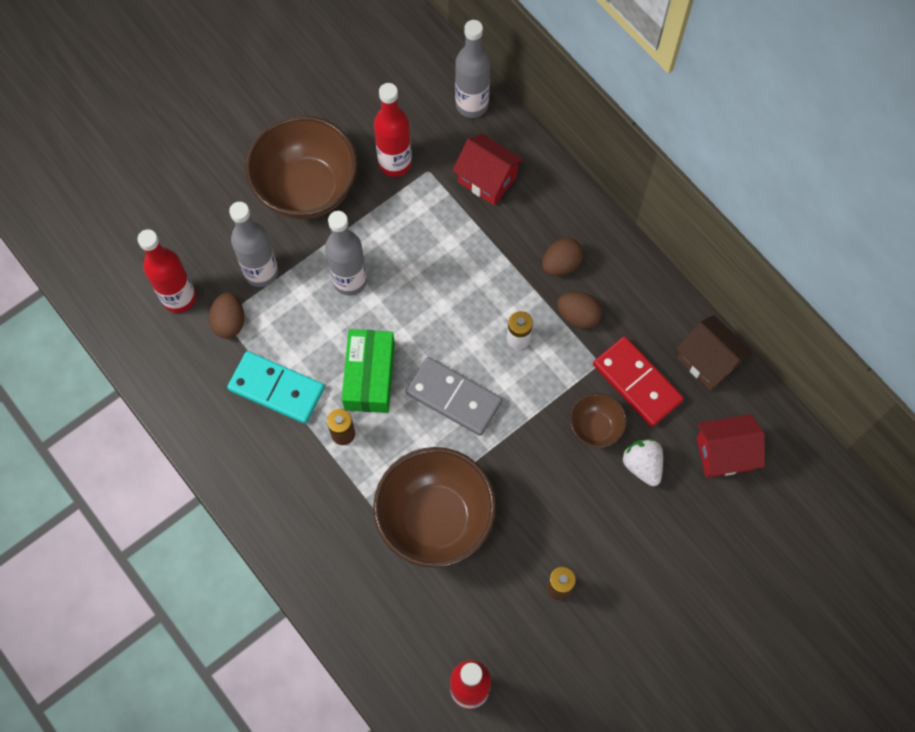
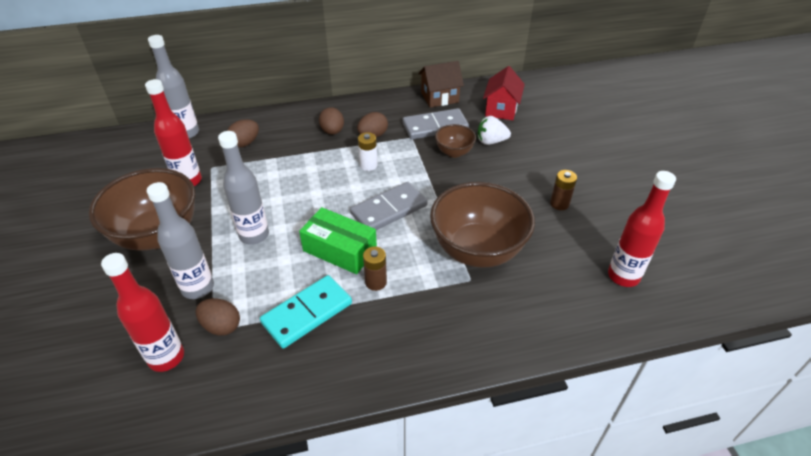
camera: 65 degrees left, 25 degrees down
(487, 179) = (245, 143): red house -> brown egg
(637, 382) = (435, 126): red domino -> grey domino

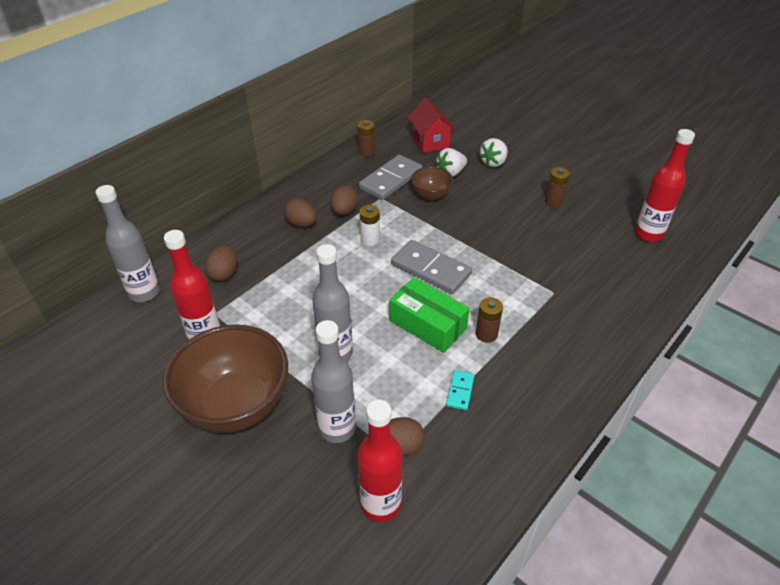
camera: 35 degrees left, 0 degrees up
(307, 313) = (460, 391): turquoise domino -> turquoise domino, size x0.49
(340, 250) = (427, 324): green box -> green box turned 45 degrees clockwise
(389, 209) = (430, 269): grey domino -> grey domino turned 75 degrees counterclockwise
(439, 97) = (366, 152): brown house -> brown battery
(477, 250) = (534, 267): brown bowl -> none
(539, 148) = (493, 162): none -> white strawberry

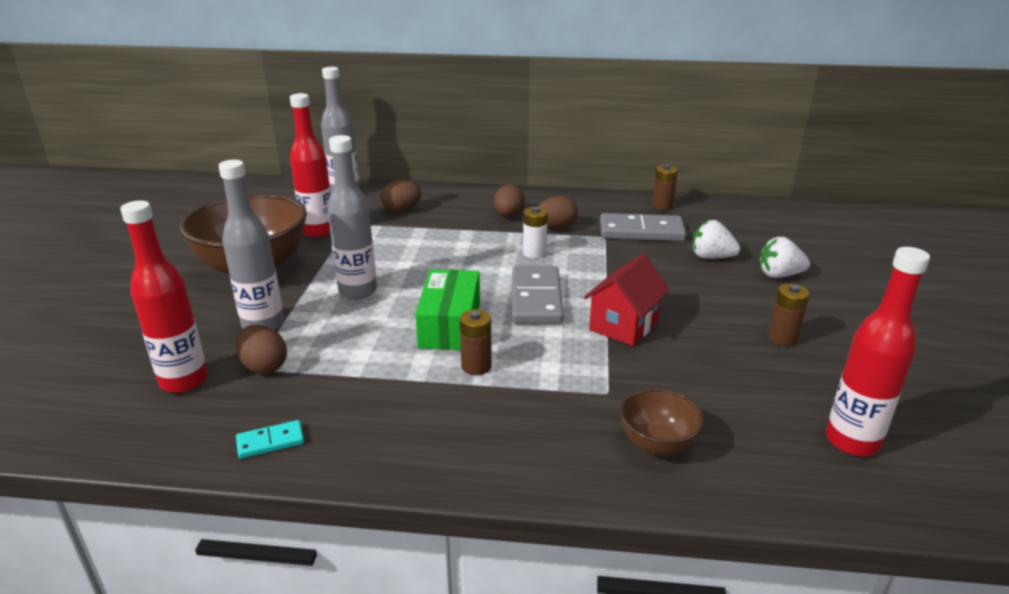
camera: 55 degrees right, 15 degrees down
(430, 142) = (741, 229): red house -> red house (623, 325)
(431, 195) = (654, 259): brown bowl -> brown bowl (656, 444)
(460, 391) = (371, 377): turquoise domino -> turquoise domino (270, 441)

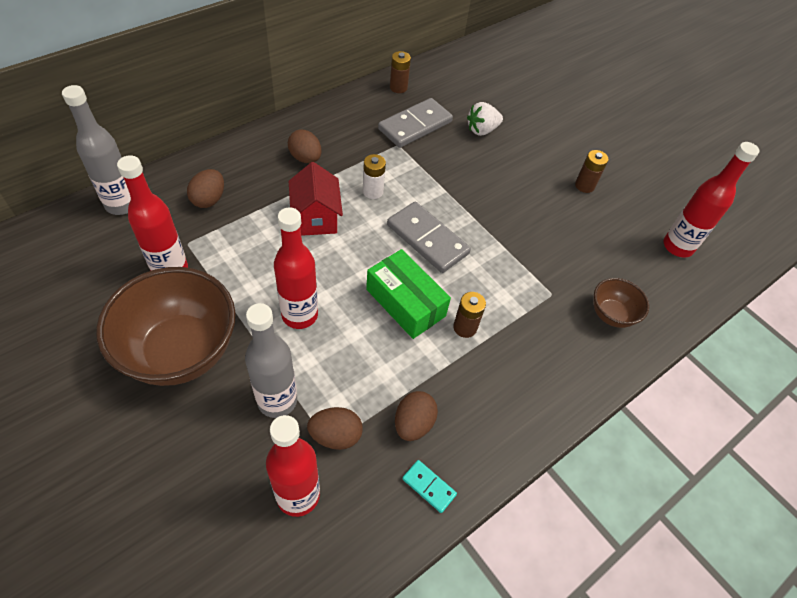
camera: 50 degrees left, 25 degrees up
(270, 441) = (429, 487): turquoise domino -> turquoise domino turned 75 degrees counterclockwise
(358, 291) = (300, 315): grey bottle -> red bottle
(556, 227) = (355, 152): brown egg -> brown egg (413, 423)
(623, 325) = (502, 230): red house -> red house (316, 218)
(779, 275) = (532, 127): white strawberry -> none

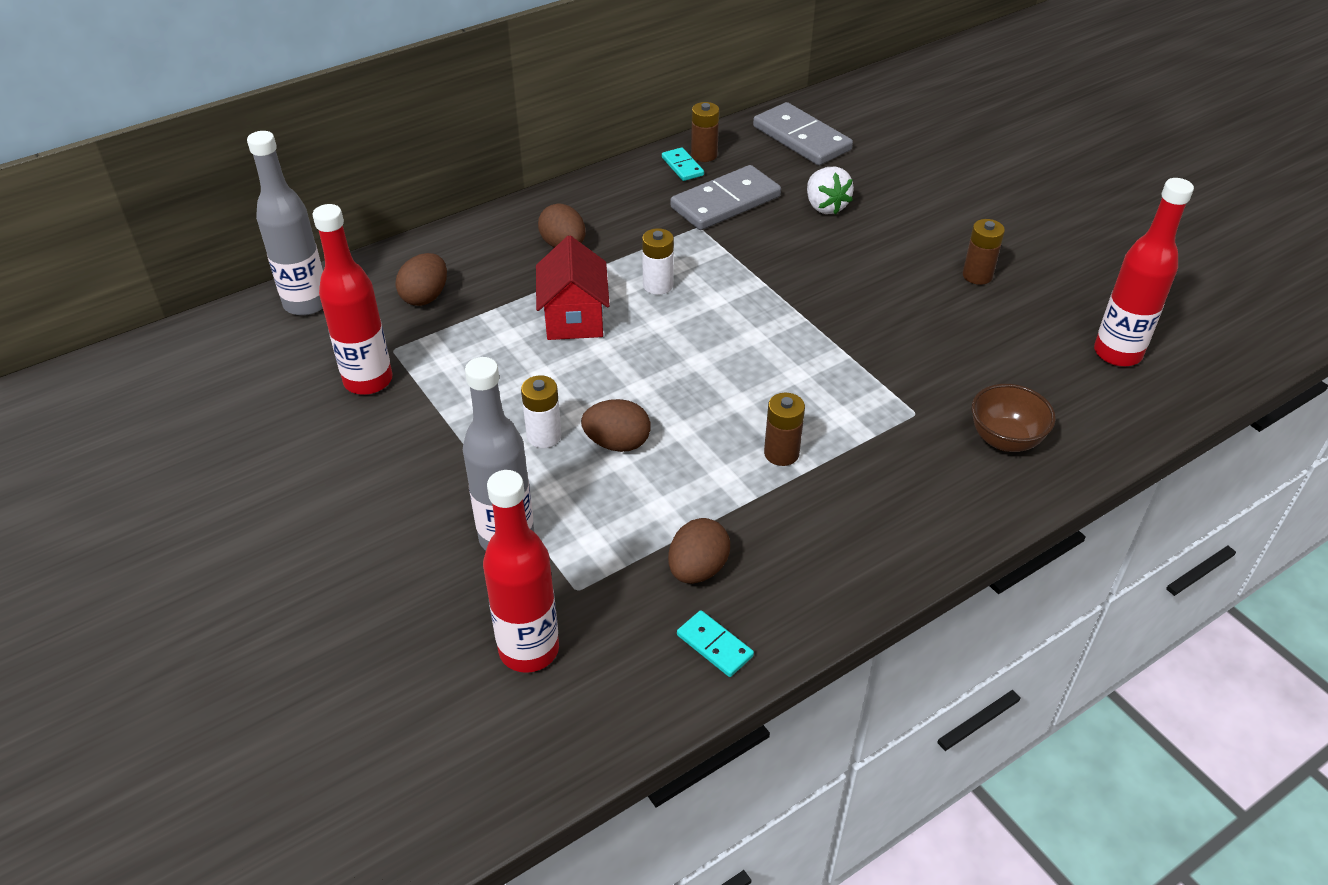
camera: 10 degrees right, 10 degrees down
(181, 351) = (378, 477): brown bowl -> none
(300, 315) = (544, 436): red bottle -> white battery
(336, 435) = (586, 581): brown egg -> brown egg (617, 443)
(384, 96) = (682, 166): none -> turquoise domino
(405, 302) = (696, 422): green box -> none
(427, 239) = (733, 344): grey domino -> grey domino (801, 138)
(482, 130) = (825, 206): white strawberry -> white strawberry turned 90 degrees counterclockwise

